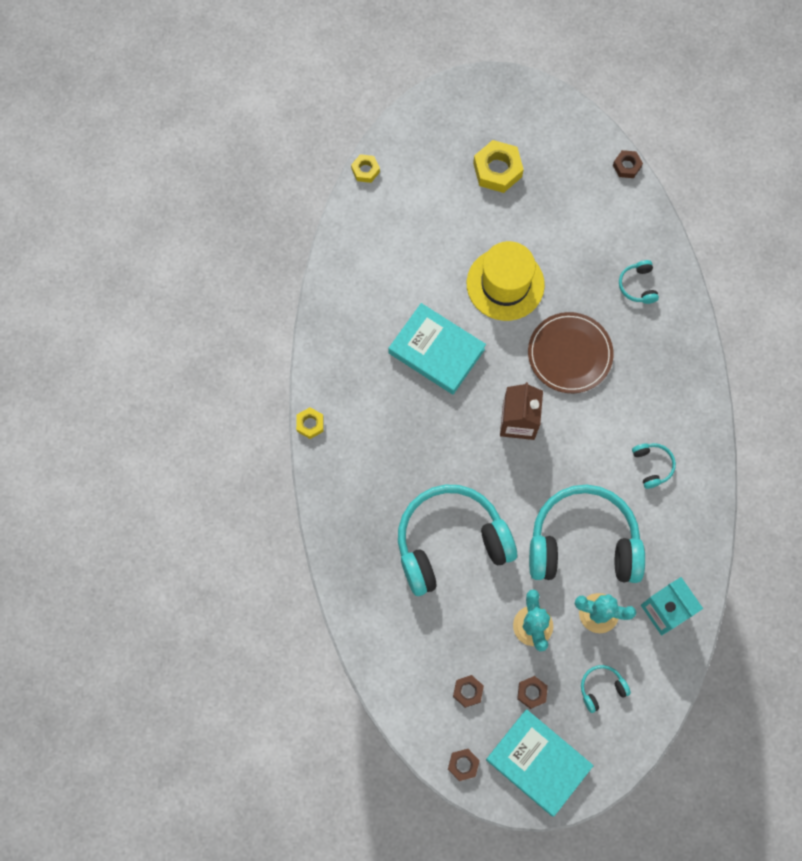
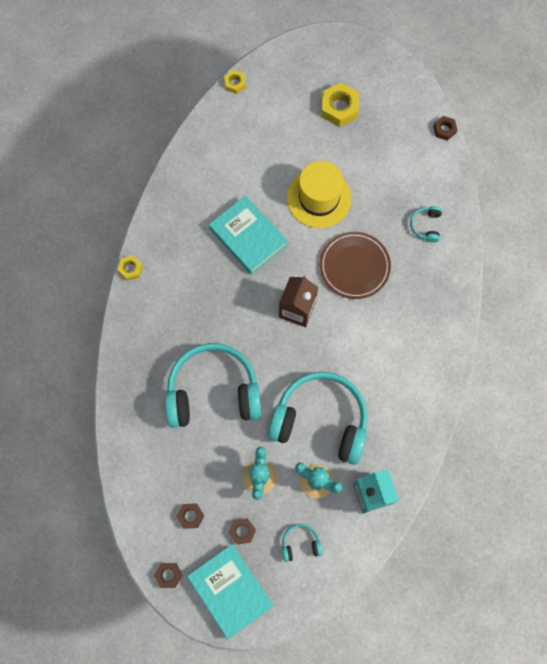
camera: 15 degrees right, 0 degrees up
(652, 466) = (395, 373): turquoise headphones -> none

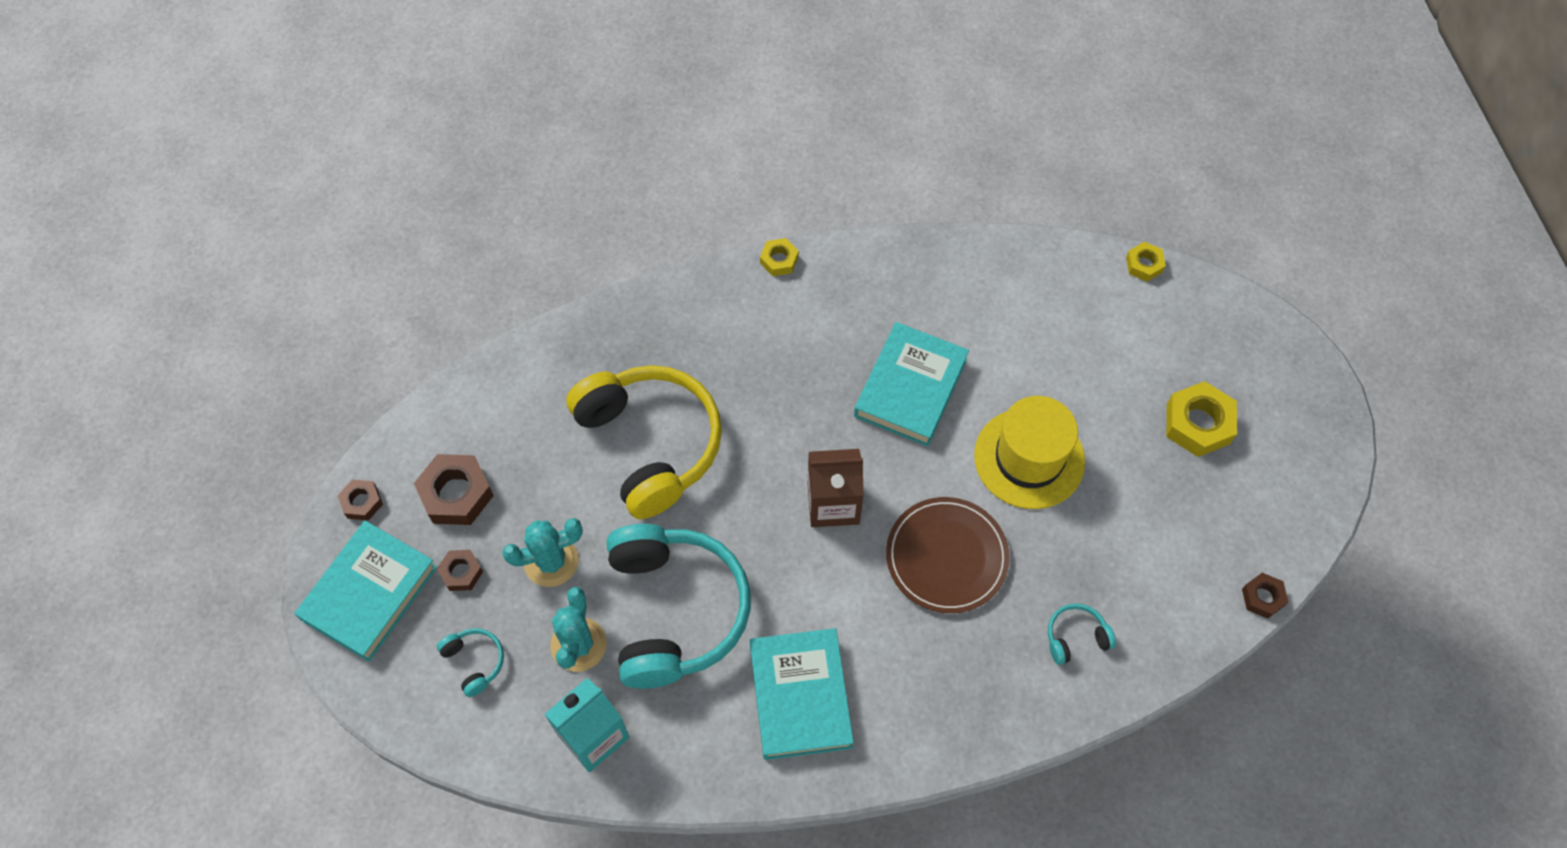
camera: 65 degrees right, 10 degrees down
(190, 516) = (456, 494): brown nut -> brown nut, size x1.77
(213, 392) = (650, 444): turquoise headphones -> yellow headphones
(397, 376) = (800, 696): none -> turquoise book

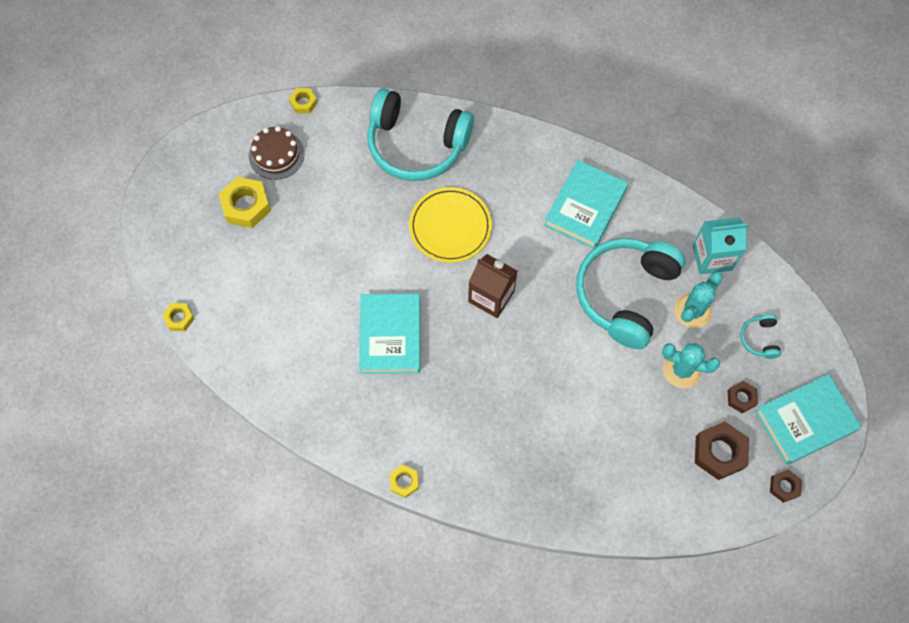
camera: 145 degrees left, 5 degrees up
(650, 444) = (576, 405): yellow headphones -> none
(910, 388) = (390, 336): turquoise book -> turquoise book turned 60 degrees counterclockwise
(946, 557) = (450, 226): brown plate -> yellow plate
(1029, 458) = (358, 249): yellow hat -> none
(1076, 637) = (416, 145): turquoise headphones -> turquoise headphones, size x2.49
(1226, 507) = (276, 155): none -> brown cake
(1262, 597) = (303, 103): brown nut -> yellow nut

